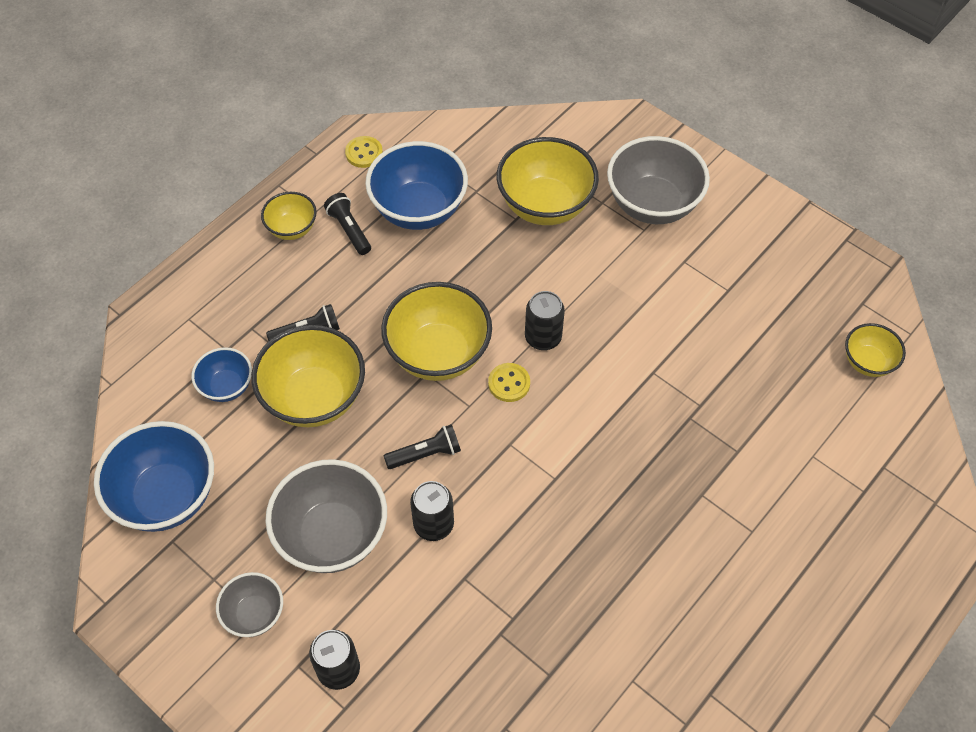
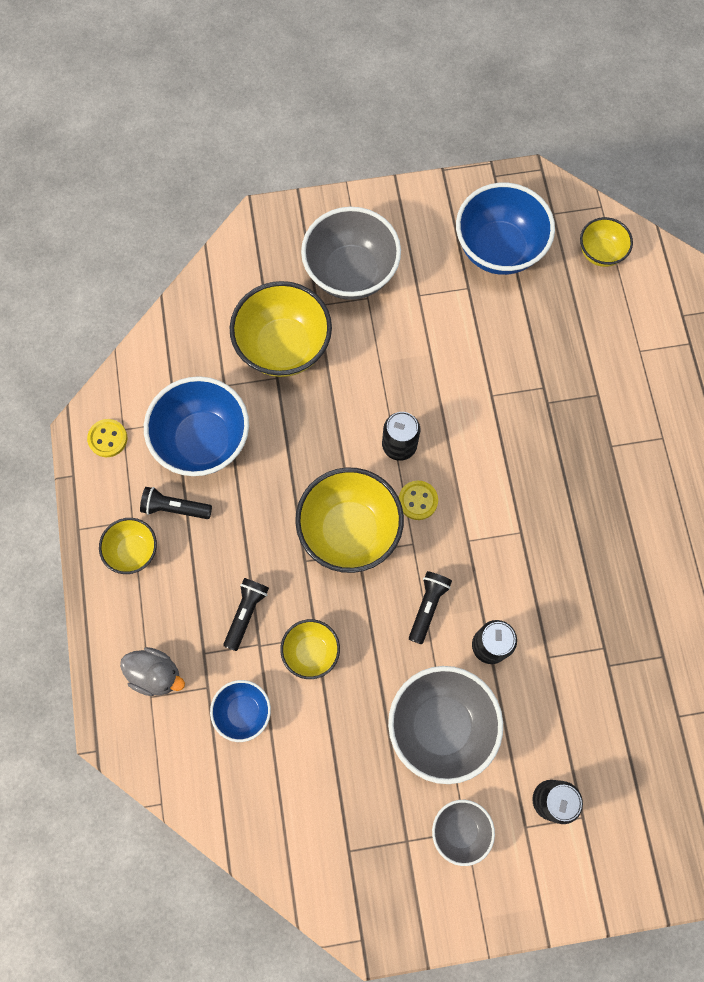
camera: 50 degrees left, 15 degrees up
(167, 496) = (306, 828): blue bowl -> blue bowl (498, 249)
(209, 310) = (156, 674): none -> grey duck
(314, 398) = (311, 651): yellow bowl -> yellow bowl, size x0.54

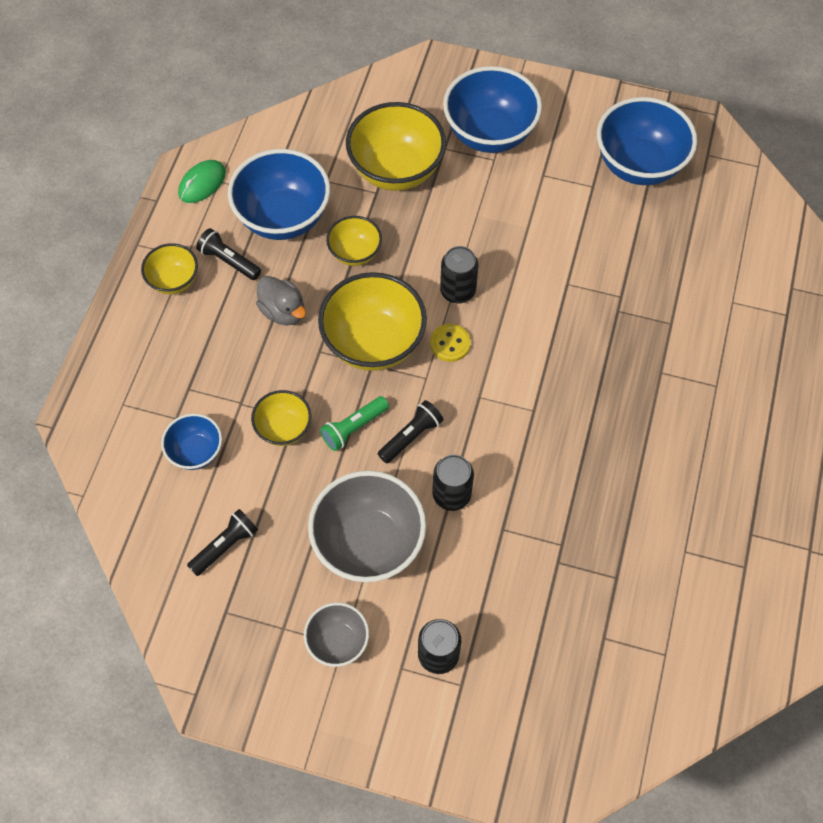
camera: 25 degrees right, 10 degrees down
(108, 438) = (202, 183): yellow button -> green mouse
(156, 674) = (138, 388): grey duck -> grey duck (283, 311)
(246, 613) = (243, 372): black flashlight -> black flashlight (225, 546)
(351, 273) = (489, 134): grey bowl -> blue bowl
(373, 622) = (354, 427): none -> green flashlight
(600, 253) = (736, 204): yellow bowl -> yellow bowl (355, 253)

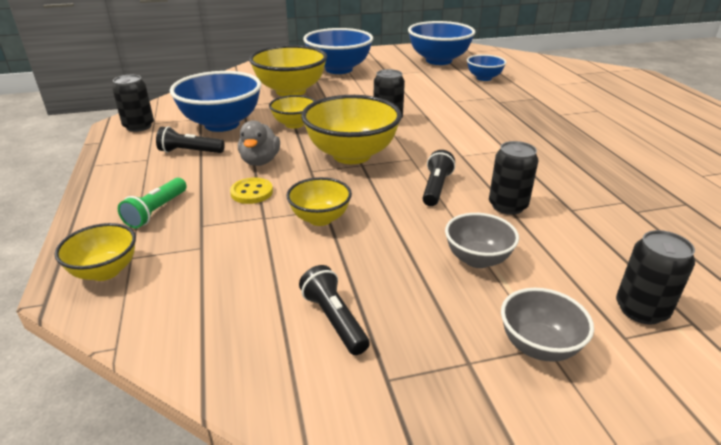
camera: 30 degrees left, 30 degrees down
(174, 281) = (143, 173): yellow bowl -> yellow bowl (105, 271)
(196, 452) = (241, 262): blue bowl -> blue bowl (484, 78)
(202, 183) = (139, 126): green mouse -> black can
(225, 546) = (334, 320): black flashlight -> black flashlight turned 45 degrees counterclockwise
(283, 311) = (260, 161): grey duck -> grey duck turned 75 degrees clockwise
(354, 427) = (383, 198): green flashlight -> green flashlight (156, 211)
(368, 543) = (477, 259): grey bowl -> grey bowl, size x0.54
(450, 344) = (410, 140): yellow button -> yellow button (252, 192)

